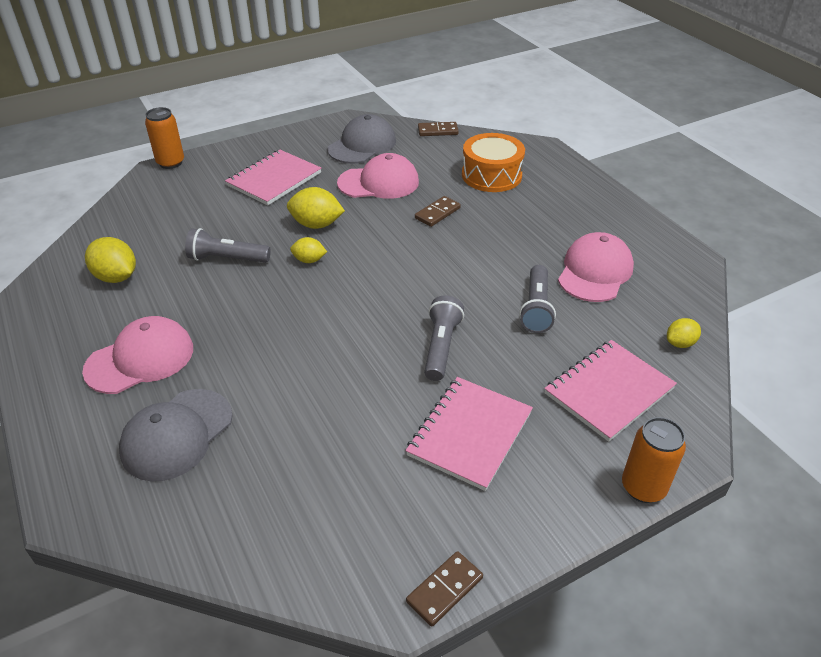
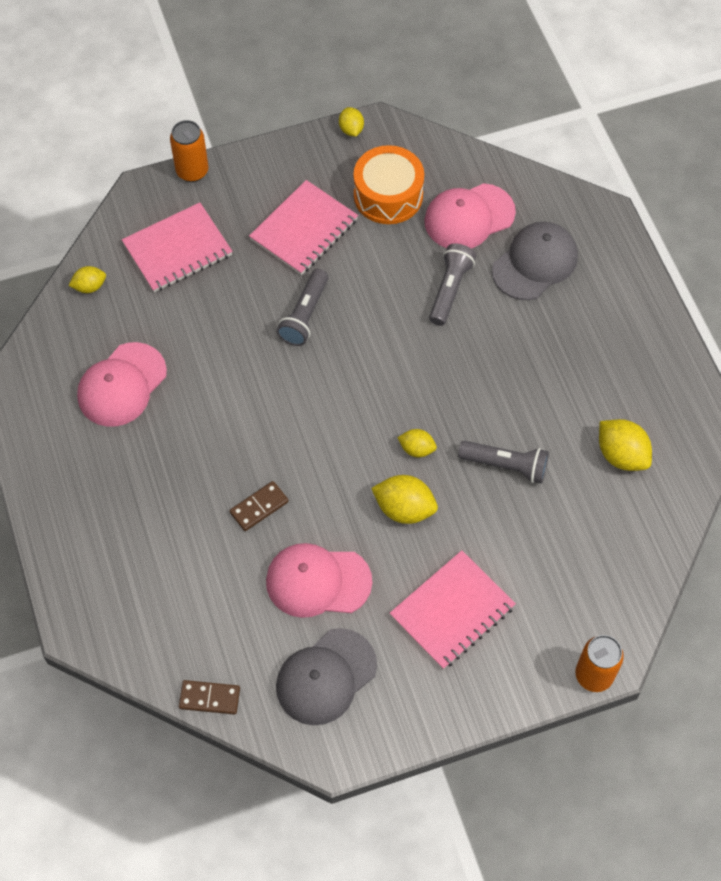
camera: 170 degrees left, 20 degrees up
(140, 359) = (577, 343): pink cap -> pink cap (469, 217)
(444, 589) = (351, 129): brown domino -> yellow lemon
(491, 175) = (169, 574): orange drum -> orange drum (388, 195)
(536, 308) = (201, 346): grey flashlight -> grey flashlight (450, 289)

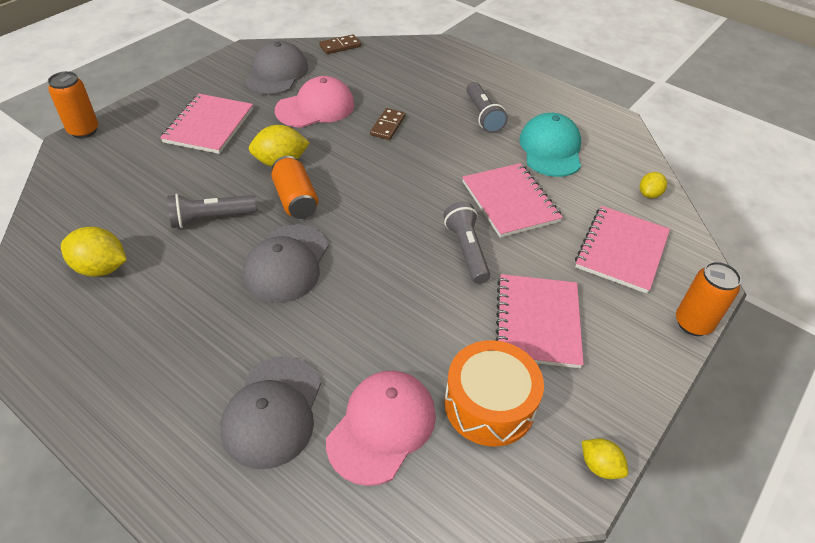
camera: 145 degrees right, 15 degrees down
(122, 385) = (550, 149): pink cap -> turquoise cap
(222, 344) = (510, 202): none -> pink notebook
(417, 449) = (295, 200): yellow lemon -> orange can
(450, 289) = (350, 335): grey flashlight -> grey flashlight (483, 115)
(463, 380) = (286, 263): none -> grey cap

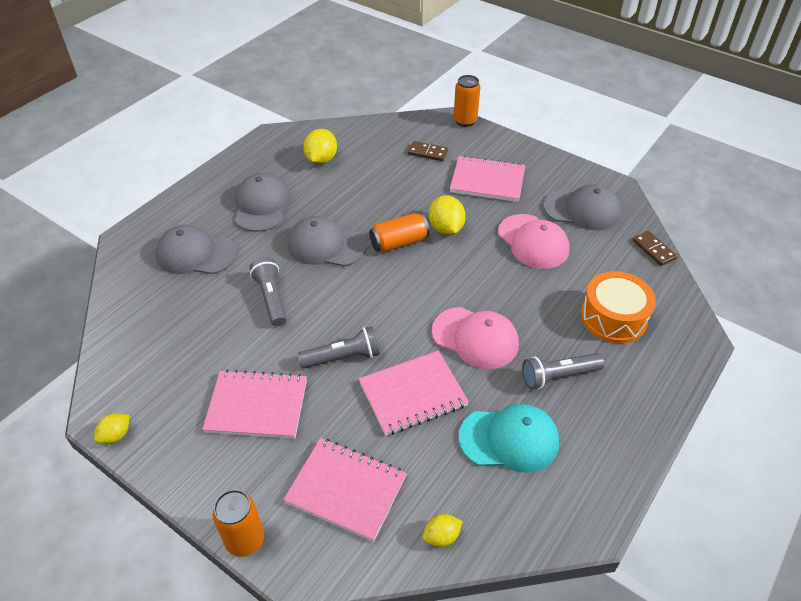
camera: 90 degrees right, 0 degrees up
(184, 335) = (261, 206): none -> grey cap
(211, 218) = (372, 200): grey flashlight -> grey flashlight (271, 298)
(382, 427) = (174, 308): pink cap -> pink cap (475, 338)
(387, 126) = (517, 295): brown domino -> brown domino (427, 153)
(489, 404) = (181, 368): orange drum -> orange drum (613, 317)
(649, 194) = (441, 537): yellow lemon -> yellow lemon turned 60 degrees counterclockwise

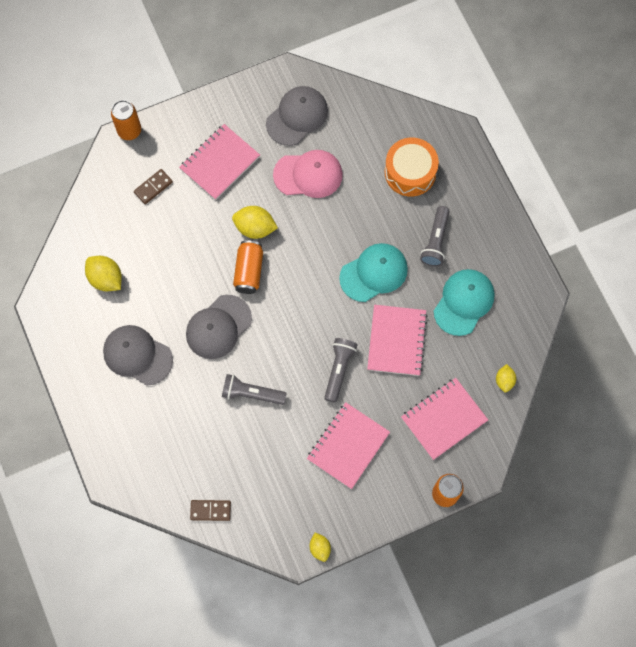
camera: 60 degrees left, 25 degrees up
(196, 254) = (166, 431): grey cap -> none
(475, 338) = (374, 273): pink cap -> turquoise cap
(653, 250) = (367, 98): brown domino -> brown domino (210, 510)

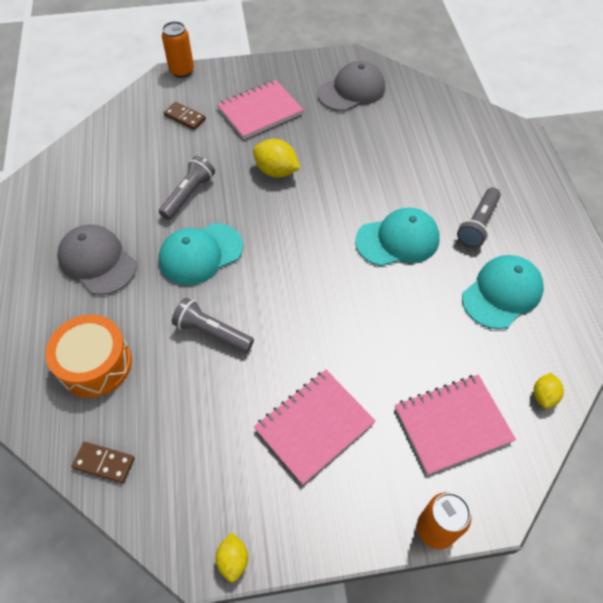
camera: 15 degrees right, 15 degrees down
(106, 279) = (99, 183): yellow lemon -> none
(153, 187) = (185, 117): brown domino -> brown domino turned 60 degrees clockwise
(218, 327) = (200, 254): grey cap -> turquoise cap
(249, 271) = (255, 208): orange can -> none
(308, 175) = (349, 138): pink cap -> none
(339, 370) = (328, 332): grey flashlight -> grey flashlight (188, 195)
(396, 341) = (408, 316): pink notebook -> none
(410, 172) = (461, 157): orange drum -> orange drum (95, 364)

